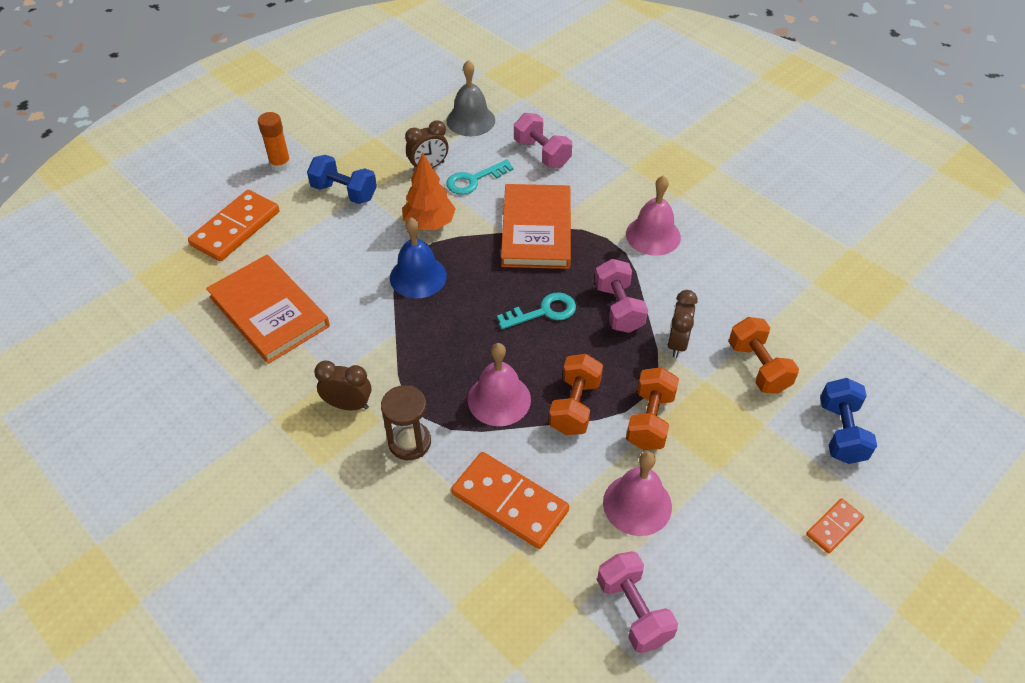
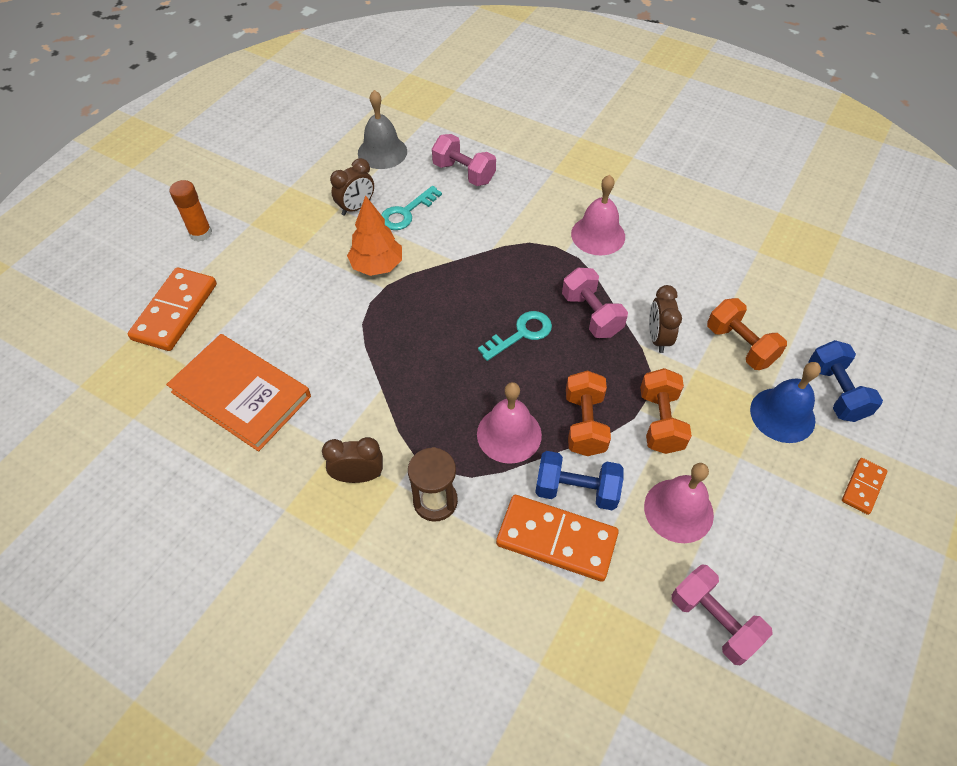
camera: 15 degrees left, 5 degrees up
(344, 192) = (278, 250): blue dumbbell -> blue dumbbell (576, 490)
(418, 276) = (384, 324): blue bell -> blue bell (782, 415)
(536, 230) = (485, 251): orange book -> none

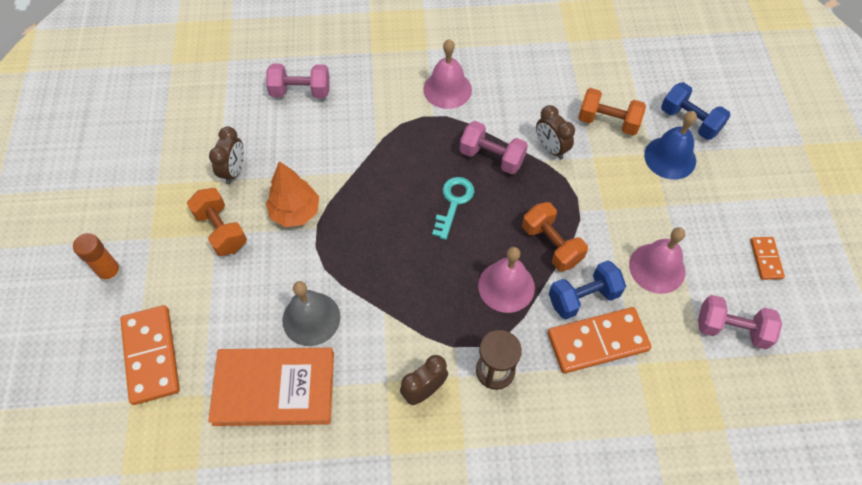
camera: 35 degrees left, 5 degrees up
(382, 152) = (214, 108): grey bell -> grey bell (311, 318)
(406, 212) = (281, 152): turquoise key -> none
(660, 421) = (599, 211): orange dumbbell -> orange dumbbell (221, 230)
(863, 487) = (750, 179): orange domino -> orange domino (765, 259)

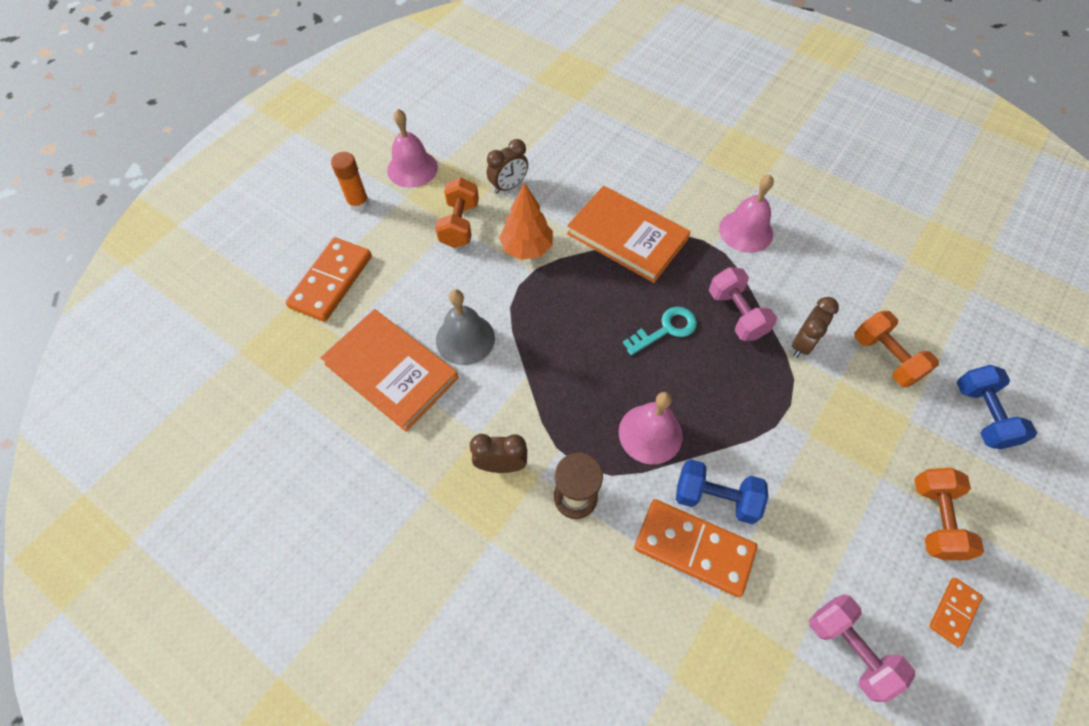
camera: 40 degrees right, 0 degrees up
(301, 91) = (615, 157): pink dumbbell -> none
(365, 150) = (627, 237): none -> orange book
(551, 148) = (802, 344): brown clock -> brown clock turned 150 degrees counterclockwise
(551, 245) = (726, 429): orange dumbbell -> orange dumbbell (934, 519)
(657, 268) = (817, 528): pink bell -> pink bell (412, 168)
(670, 157) = (926, 435): blue bell -> none

